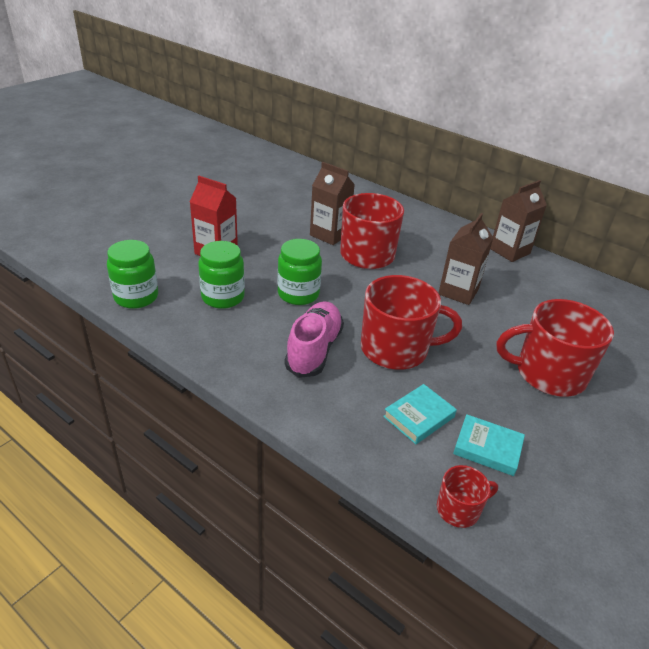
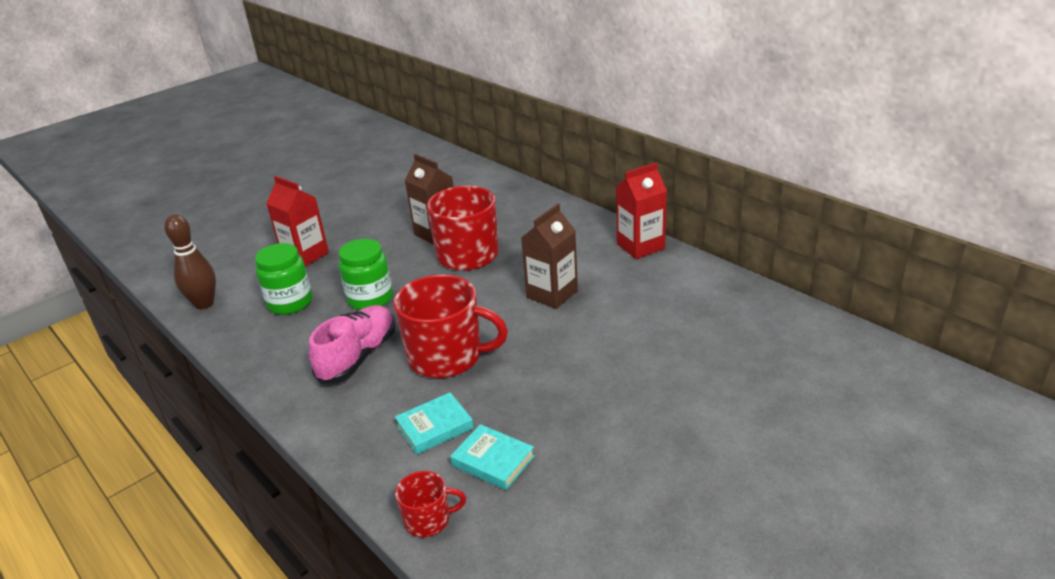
camera: 15 degrees right, 5 degrees down
(136, 297) = (204, 303): green jar -> brown bowling pin
(509, 251) = (640, 246): brown carton -> red carton
(548, 374) = (608, 384): red mug -> none

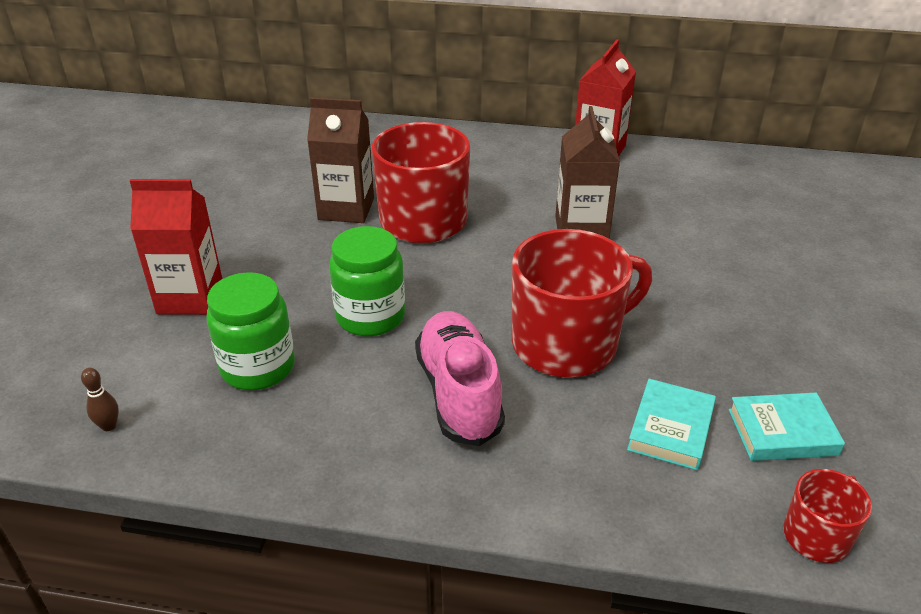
camera: 40 degrees left, 5 degrees up
(204, 303) = (109, 426): brown bowling pin -> brown bowling pin, size x0.43

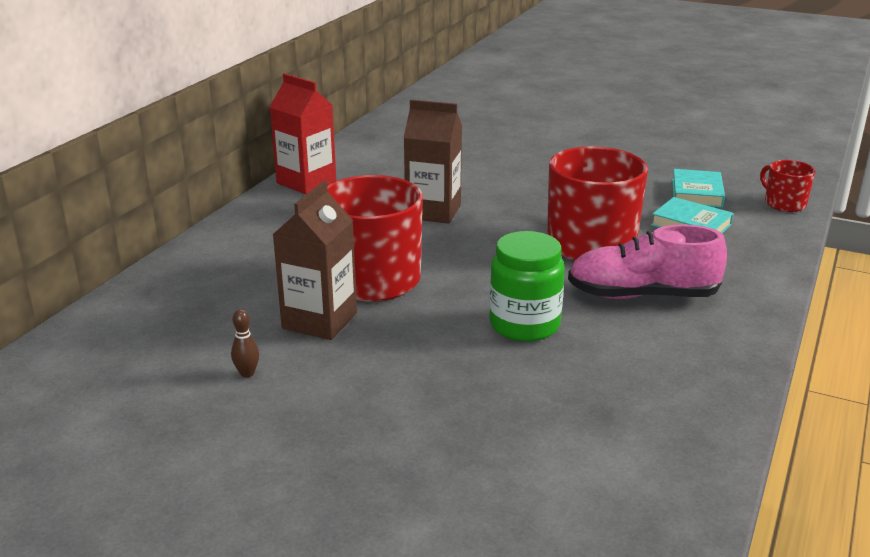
camera: 75 degrees left, 10 degrees down
(109, 426) = (664, 496): brown bowling pin -> brown bowling pin (247, 373)
(190, 297) = (447, 436): red carton -> none
(258, 367) = (587, 394): green jar -> none

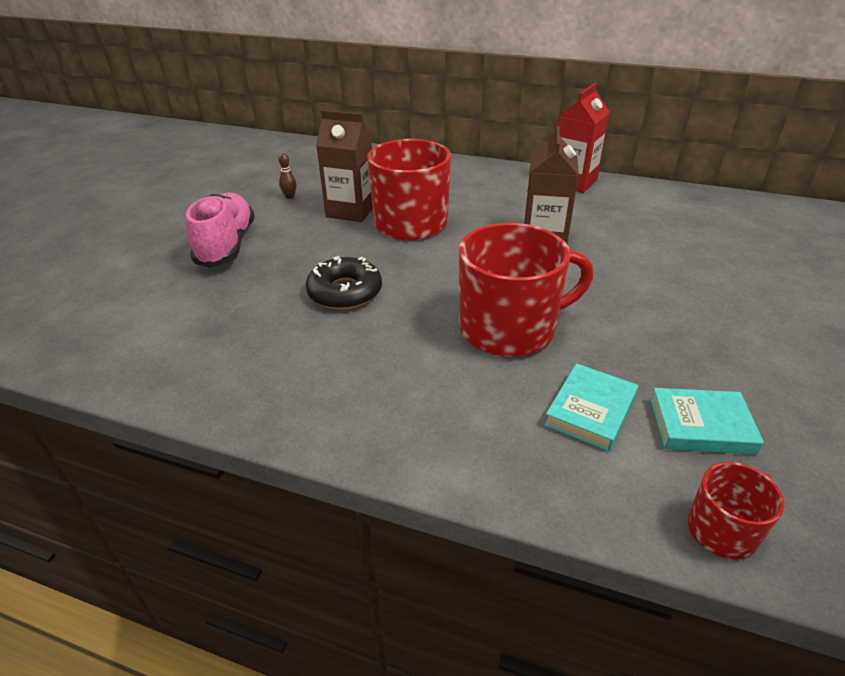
camera: 85 degrees right, 10 degrees up
(524, 325) = (345, 292): green jar -> black donut
(642, 295) = (402, 360): pink shoe -> pink shoe (227, 245)

